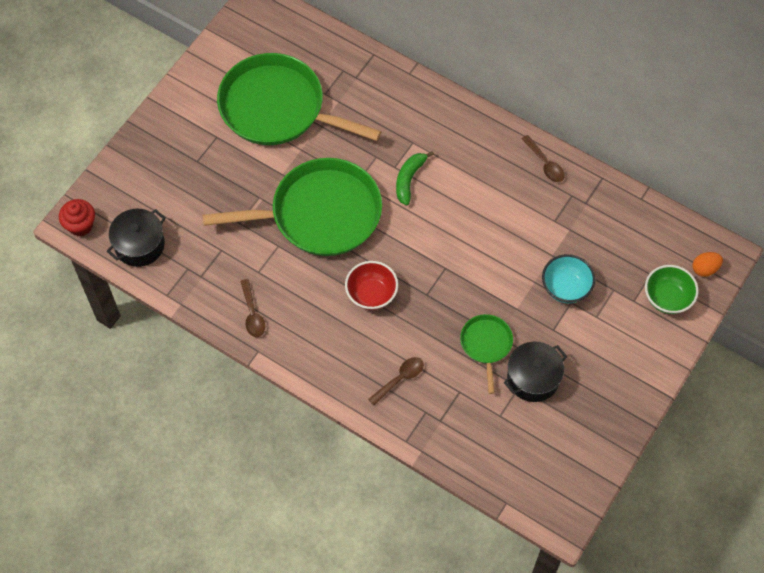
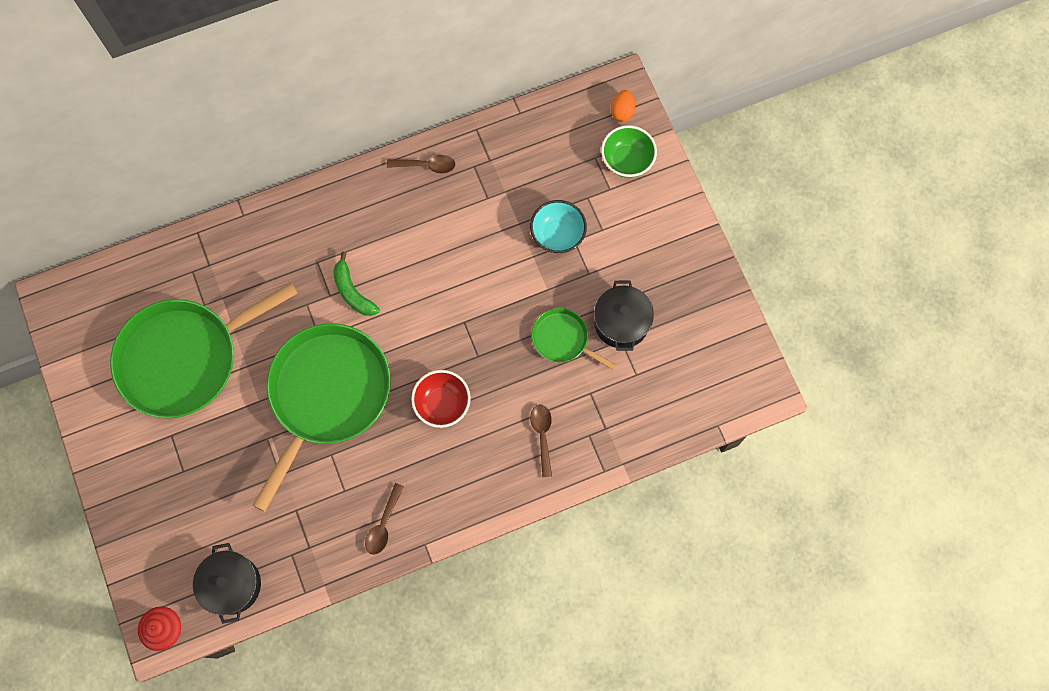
camera: 55 degrees left, 10 degrees up
(252, 314) = (383, 524): brown spoon -> brown spoon turned 90 degrees clockwise

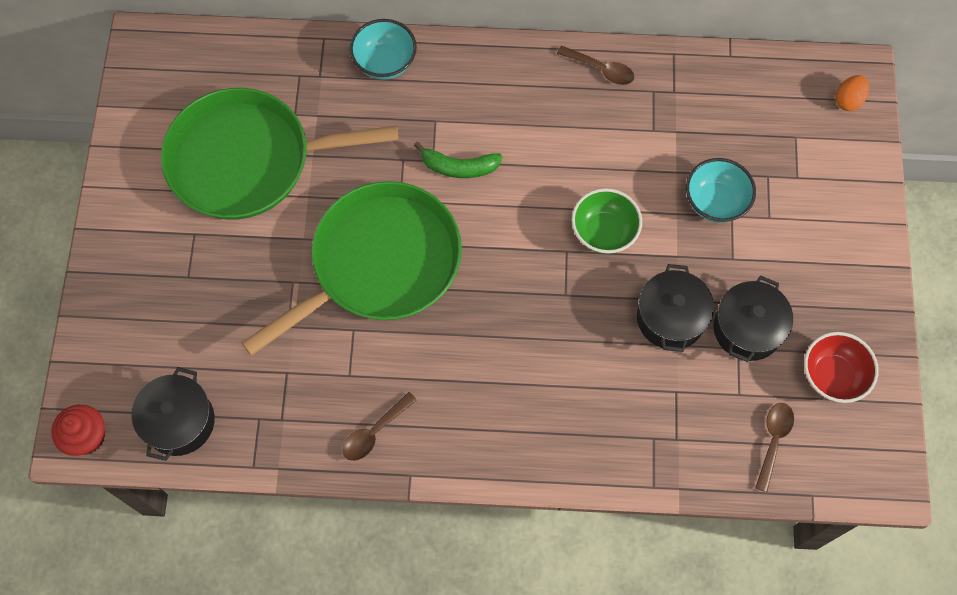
camera: 25 degrees right, 5 degrees down
(255, 232) = (385, 62): none -> turquoise bowl
(352, 291) = (459, 167): green banana -> green banana turned 75 degrees counterclockwise
(442, 404) = (501, 329): red bowl -> red bowl (832, 376)
(542, 435) = (599, 414): brown spoon -> brown spoon (773, 441)
(562, 339) = (670, 318): green pan -> black pot
(627, 161) = (831, 155): green bowl -> green bowl (603, 232)

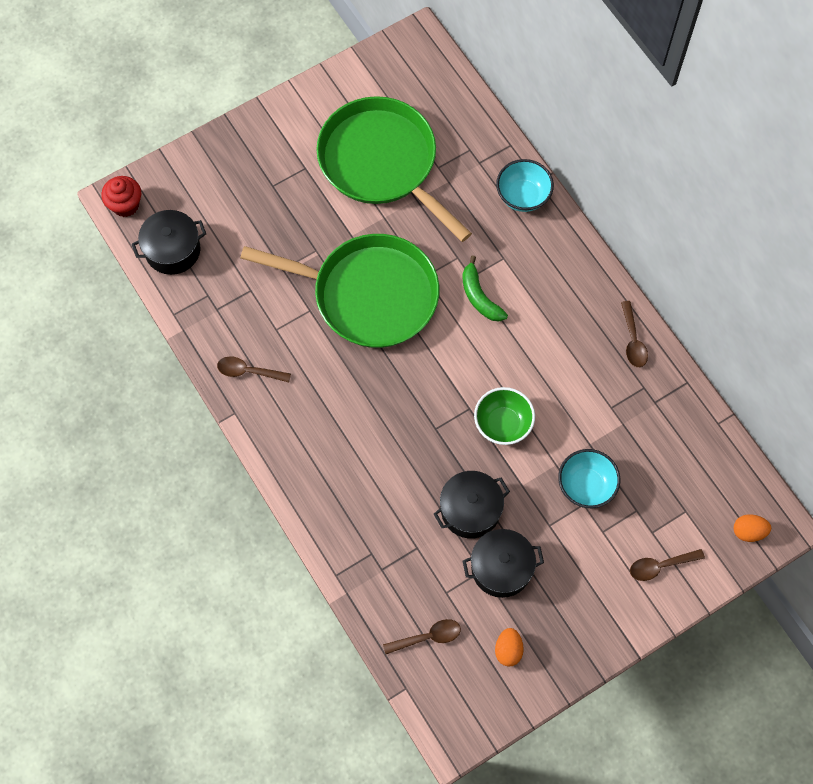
camera: 55 degrees right, 0 degrees up
(832, 376) = (508, 650): red bowl -> orange egg
(834, 192) = (660, 566): none -> brown spoon

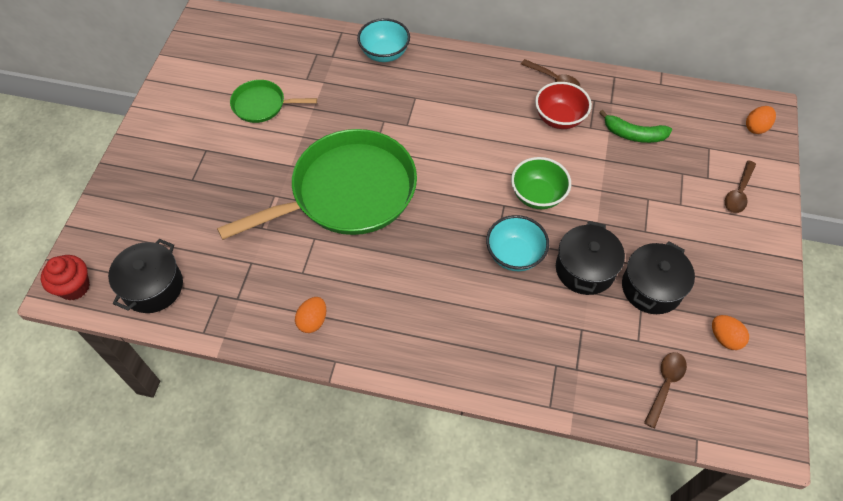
camera: 45 degrees left, 10 degrees down
(248, 371) = (313, 321): brown spoon -> orange egg
(381, 162) = (262, 105): green pan -> green pan, size x0.46
(479, 297) = (427, 132): green banana -> green banana (633, 134)
(586, 486) = (635, 186): turquoise bowl -> turquoise bowl (514, 255)
(596, 378) = (559, 118): none -> red bowl

